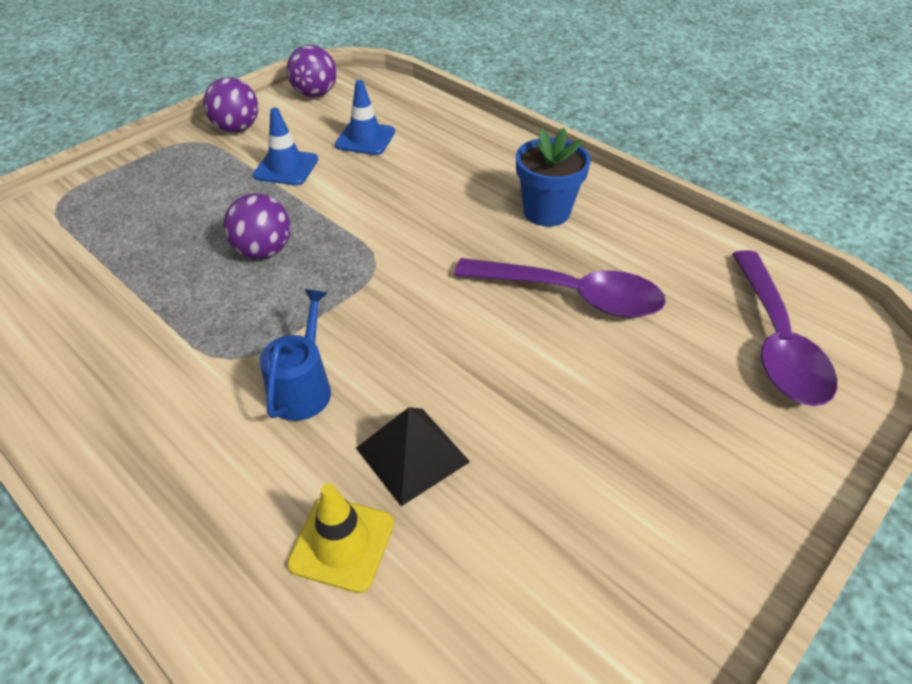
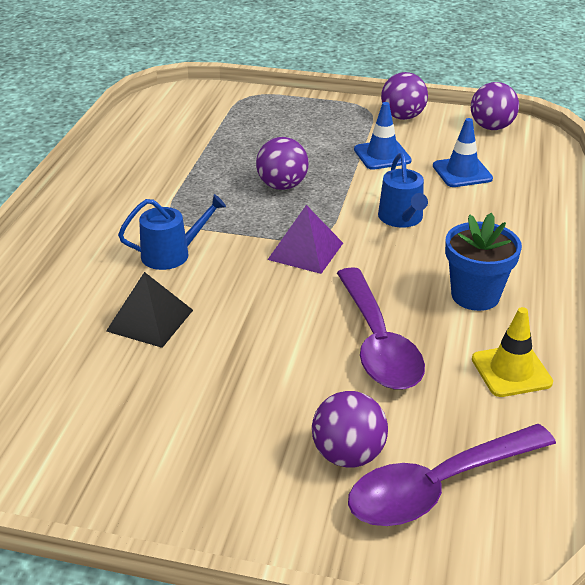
camera: 60 degrees right, 10 degrees down
(342, 543) = (63, 318): yellow traffic cone -> yellow traffic cone (511, 371)
(393, 282) = (305, 251): none -> purple pyramid
(400, 201) = (402, 218): none -> blue watering can
(714, 381) = (348, 455): none -> purple ball

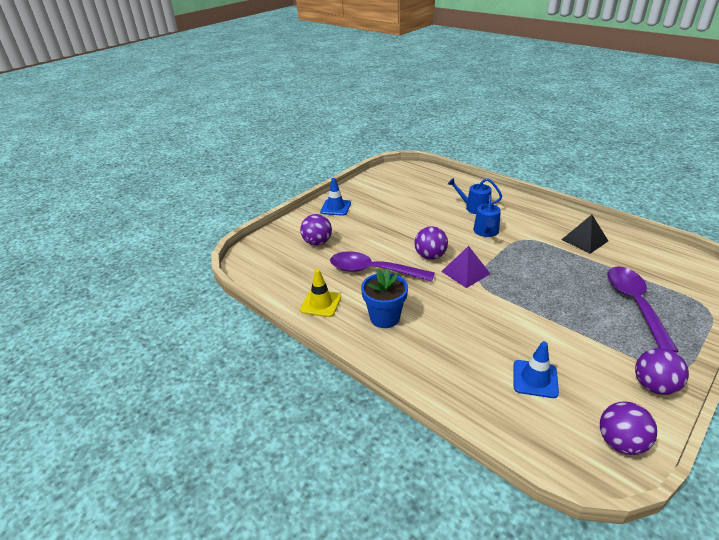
camera: 120 degrees right, 0 degrees up
(150, 320) = (435, 217): black pyramid -> black pyramid (584, 240)
(282, 186) = (546, 284): purple ball -> purple ball (430, 256)
(382, 155) = (578, 345): blue traffic cone -> blue traffic cone (335, 207)
(402, 218) = (481, 320): blue watering can -> blue watering can (474, 208)
(438, 487) = (283, 257): purple spoon -> purple spoon (635, 304)

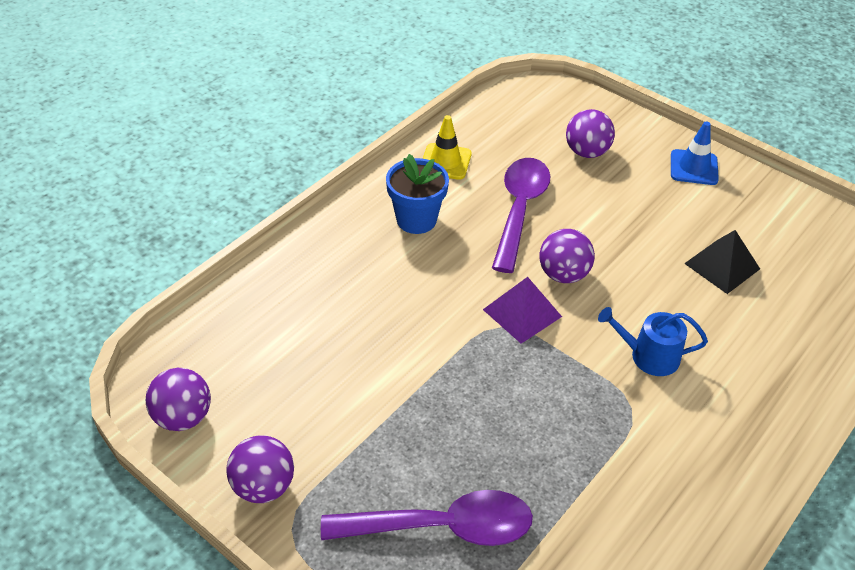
camera: 85 degrees right, 10 degrees up
(474, 208) = (735, 350): blue watering can -> none
(535, 379) = (293, 355): blue traffic cone -> none
(584, 240) = (642, 508): black pyramid -> black pyramid (722, 266)

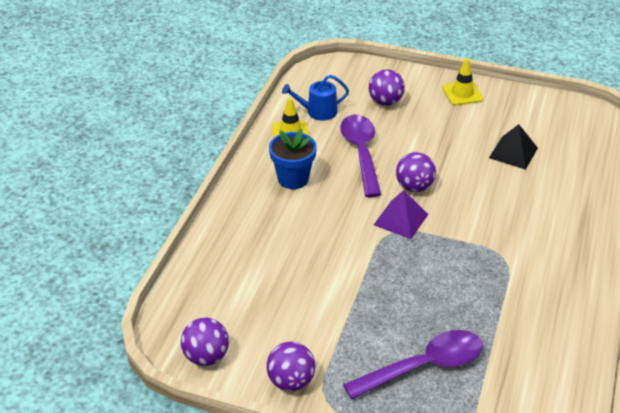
camera: 20 degrees left, 5 degrees down
(648, 356) = (497, 222): blue watering can -> blue watering can (318, 112)
(693, 167) = (462, 94): blue traffic cone -> yellow traffic cone

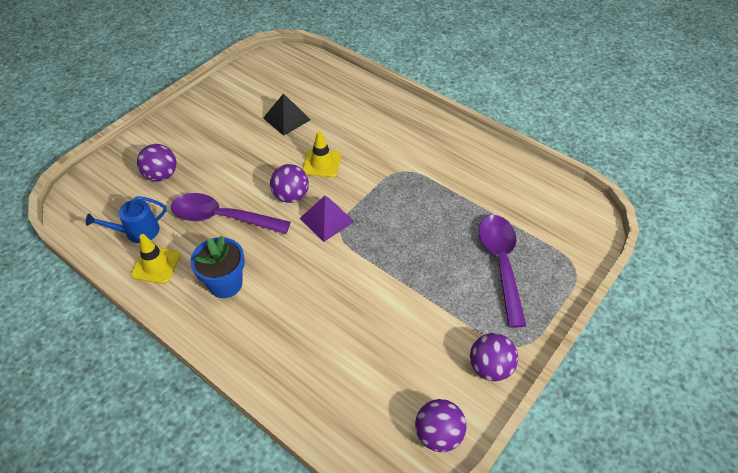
camera: 70 degrees left, 10 degrees up
(318, 112) = (137, 231): blue watering can -> blue watering can turned 60 degrees clockwise
(462, 94) = (190, 120): yellow traffic cone -> yellow traffic cone (322, 163)

